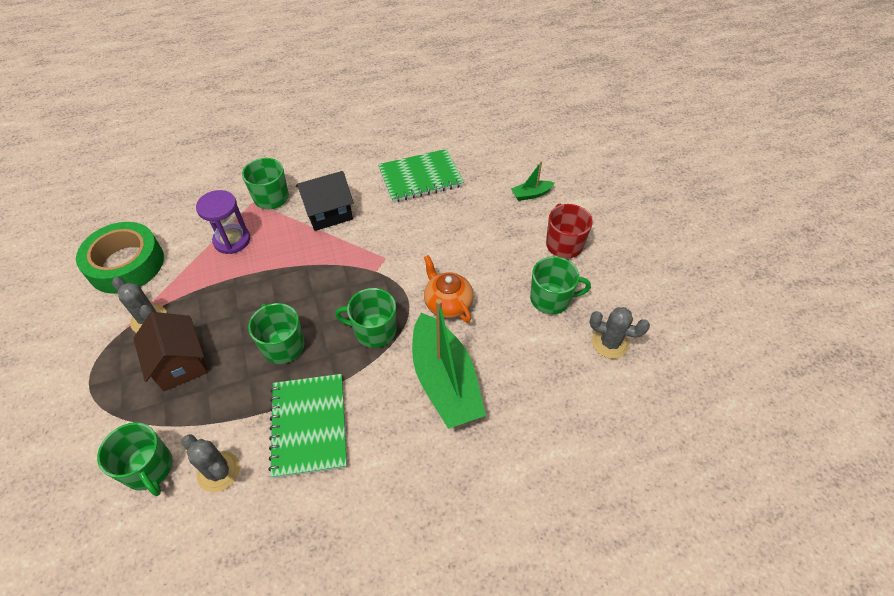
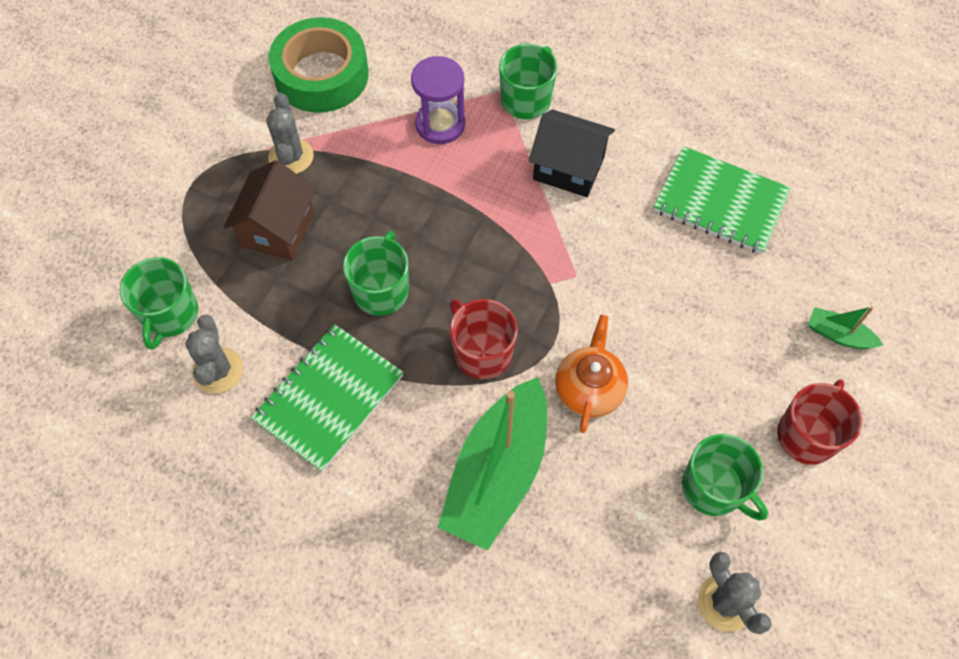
camera: 45 degrees right, 10 degrees up
(374, 331) = (482, 352): green mug -> red mug

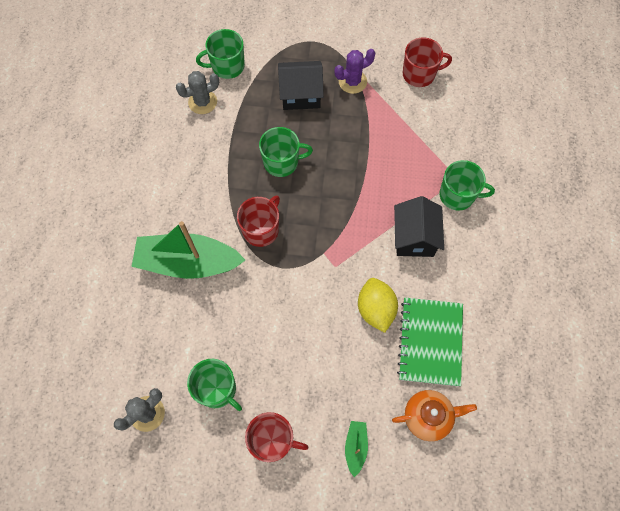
camera: 70 degrees right, 5 degrees up
(278, 229) = (301, 95): brown house -> black house
(291, 157) = (352, 82): grey cactus -> purple cactus
(321, 75) = (419, 74): green tape -> red mug
(329, 398) = (205, 161): green notebook -> none
(440, 124) = (413, 152): purple hourglass -> none
(589, 389) = (259, 297): orange teapot -> orange teapot (428, 417)
(656, 248) = (375, 309): none -> yellow lemon
(713, 488) = (217, 389): green mug -> green mug turned 75 degrees counterclockwise

